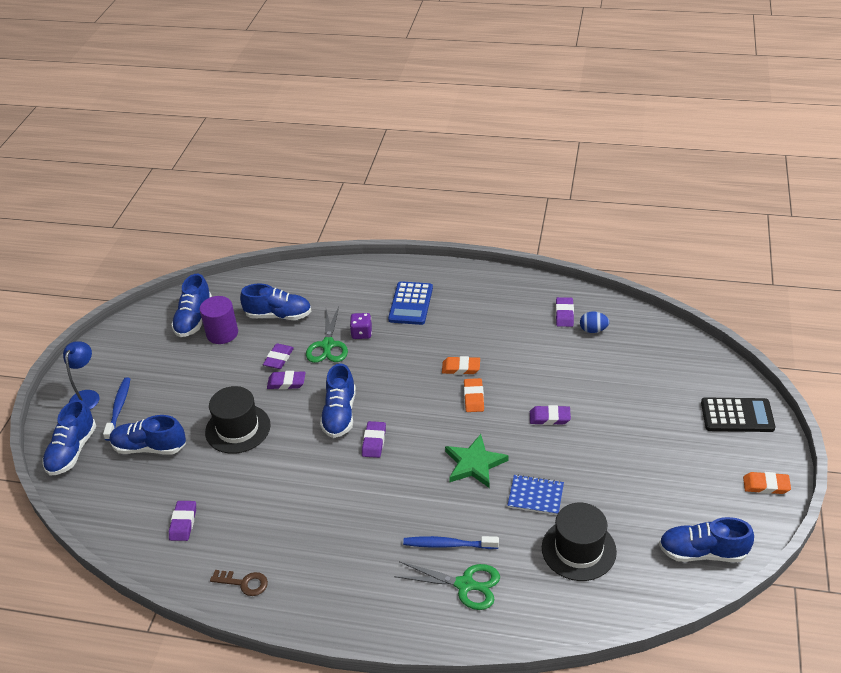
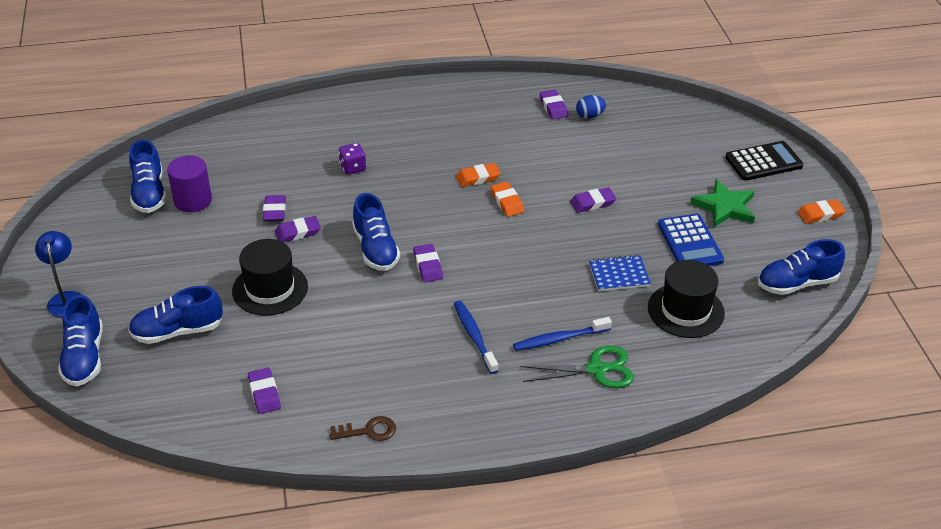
camera: 25 degrees left, 0 degrees up
(118, 408) = (114, 301): blue toothbrush -> blue toothbrush (474, 336)
(278, 315) = (248, 169): blue shoe -> none
(328, 346) = (322, 187): green scissors -> none
(411, 304) = (389, 129): blue calculator -> blue calculator (690, 242)
(474, 464) = (543, 261): green star -> green star (725, 207)

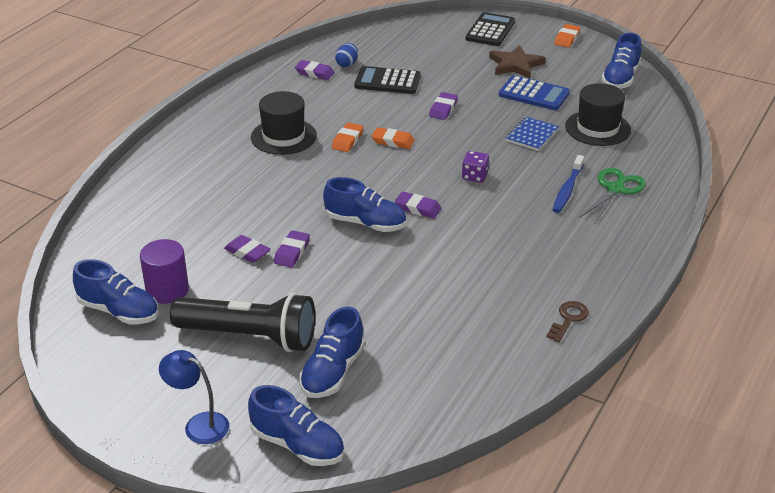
camera: 50 degrees left, 5 degrees down
(179, 268) = (249, 336): none -> black flashlight
(264, 393) = (468, 355): purple eraser -> none
(270, 289) = (343, 297): black hat -> black hat (283, 136)
(353, 168) = (250, 189): purple dice -> purple dice (474, 176)
(474, 336) = (522, 224): blue toothbrush -> none
(593, 151) = (387, 81): none -> black calculator
(725, 207) = (515, 65): green star -> brown star

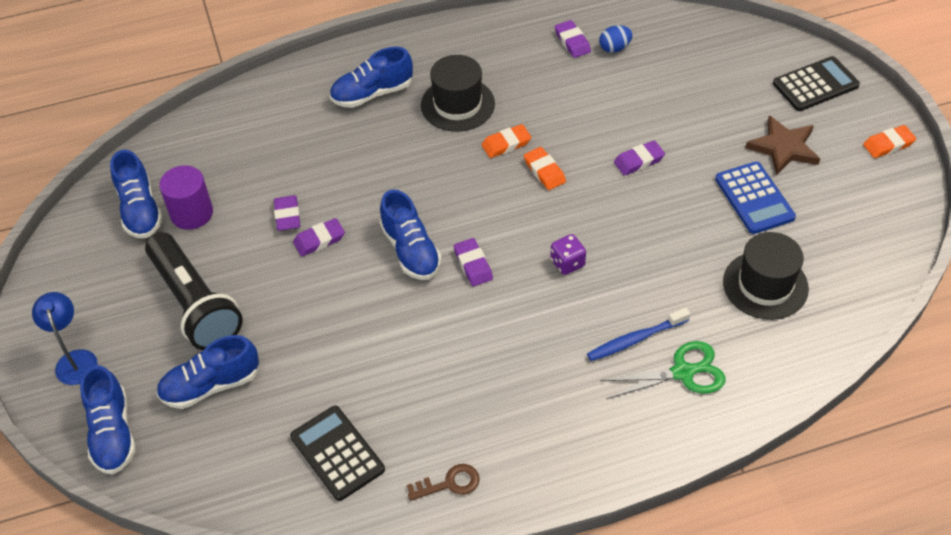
camera: 45 degrees right, 15 degrees up
(387, 81) = (627, 93): black calculator -> black calculator (337, 453)
(531, 135) = (685, 249): blue notebook -> none
(620, 78) = (878, 235): blue shoe -> blue shoe (372, 93)

